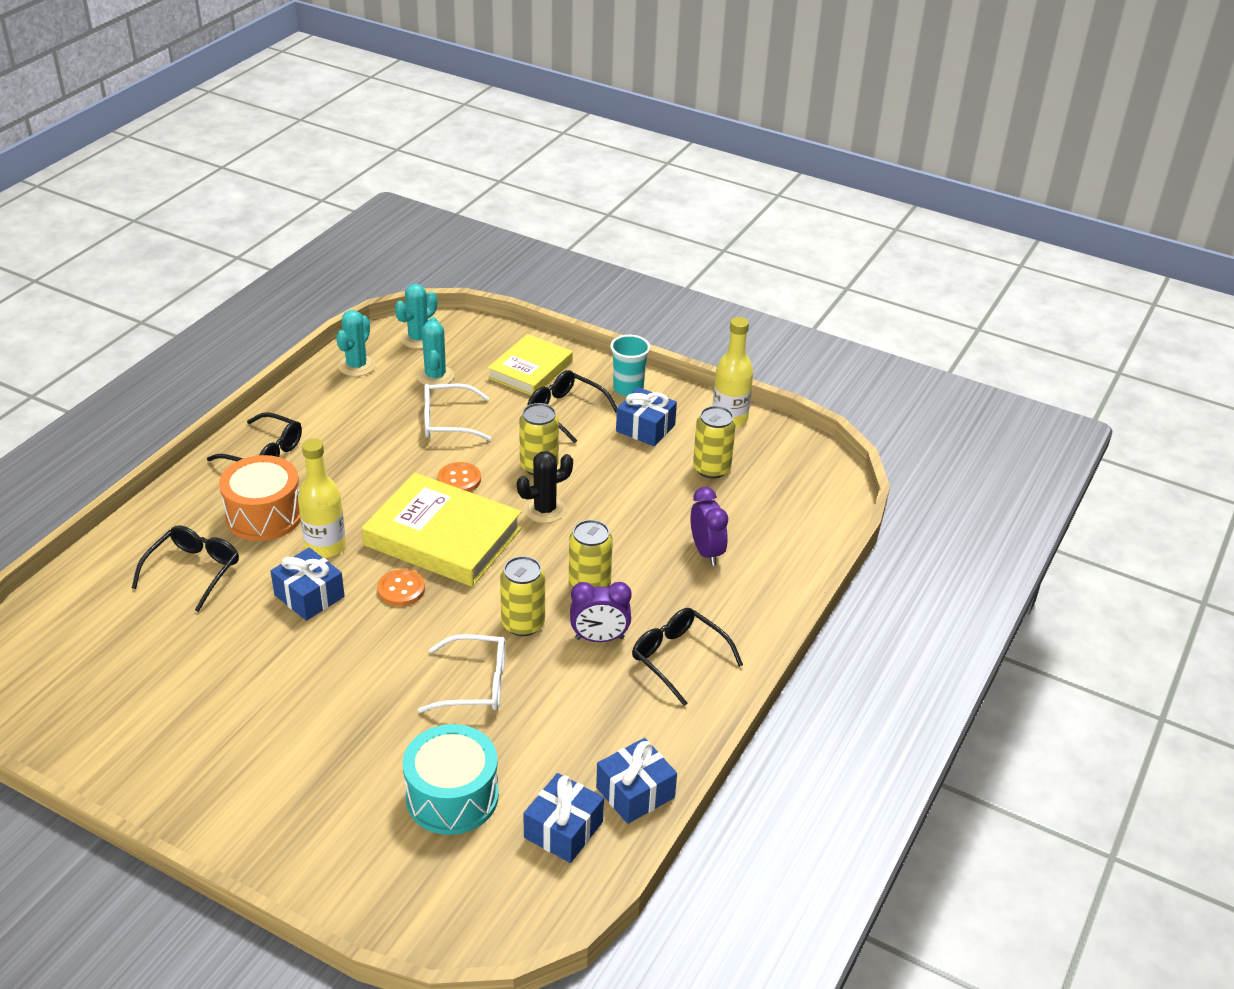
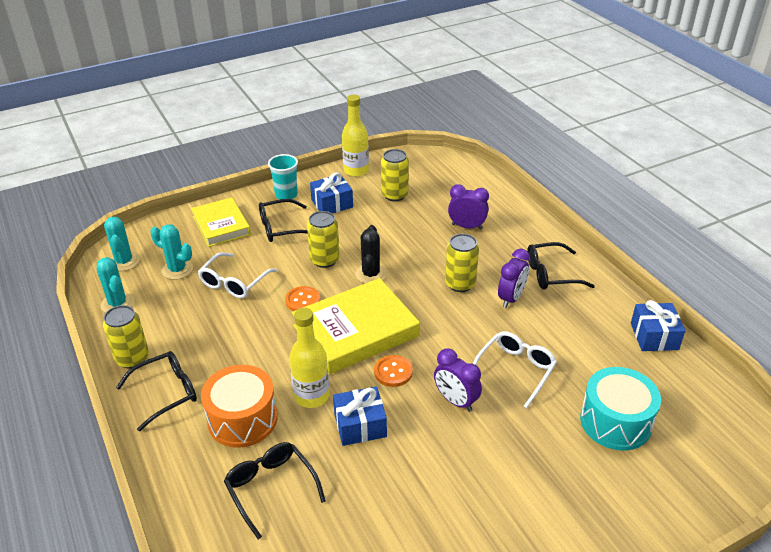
camera: 55 degrees left, 0 degrees up
(392, 653) = (456, 401): none -> purple clock
(523, 624) = (473, 326): yellow can -> yellow can (132, 358)
(563, 829) = (670, 379): blue gift -> none

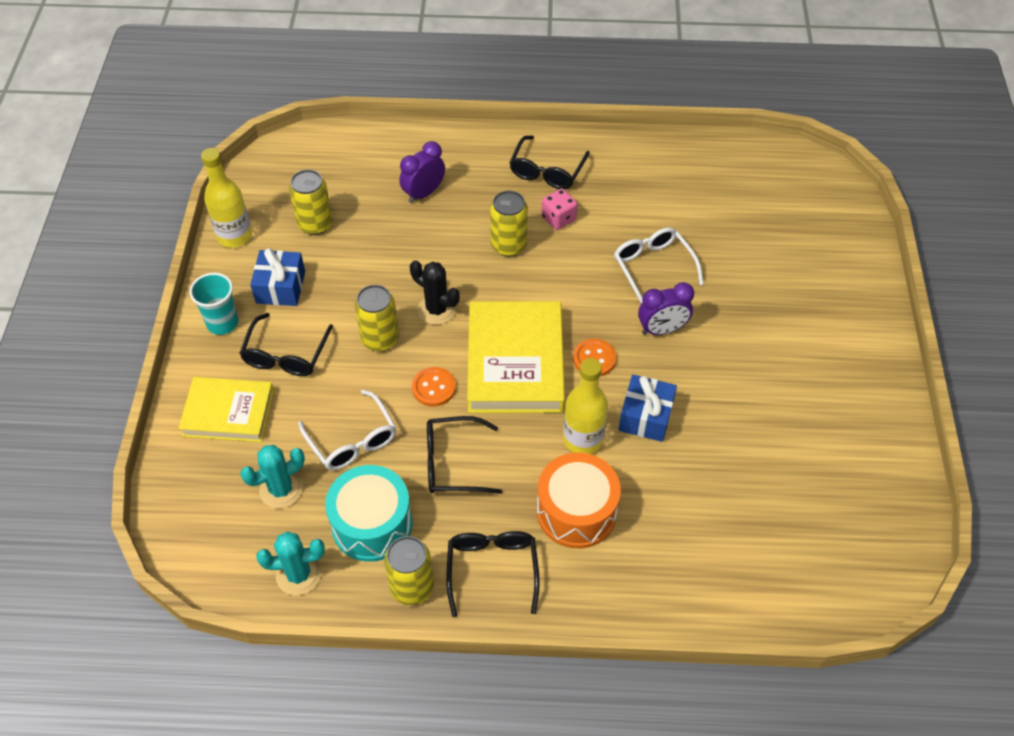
camera: 60 degrees left, 15 degrees up
(124, 261) = (216, 543): turquoise cactus -> none
(271, 488) = (680, 521): black glasses -> black glasses (453, 463)
(511, 298) = (558, 218): purple clock -> pink dice
(615, 422) = (753, 235): turquoise drum -> turquoise drum (372, 524)
(654, 336) = (676, 152): blue gift -> none

